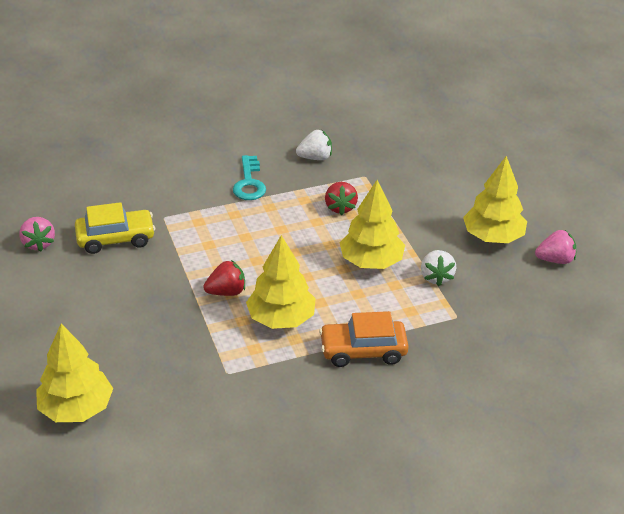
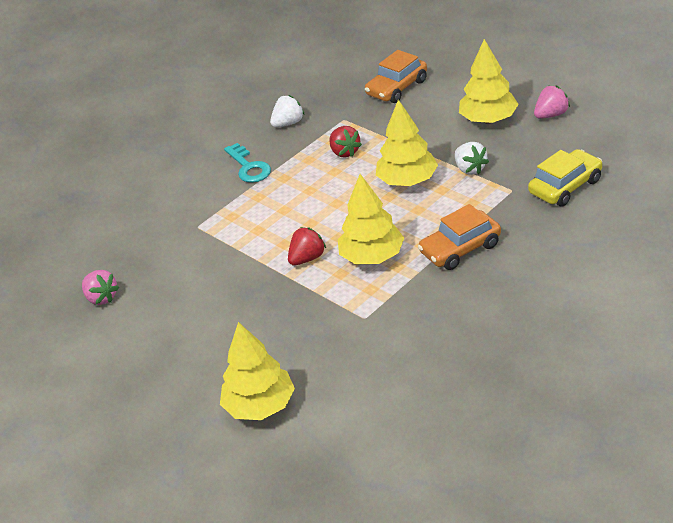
camera: 20 degrees left, 0 degrees up
(116, 238) = (170, 262): yellow car -> yellow car (565, 186)
(436, 167) = (397, 88): none -> orange car

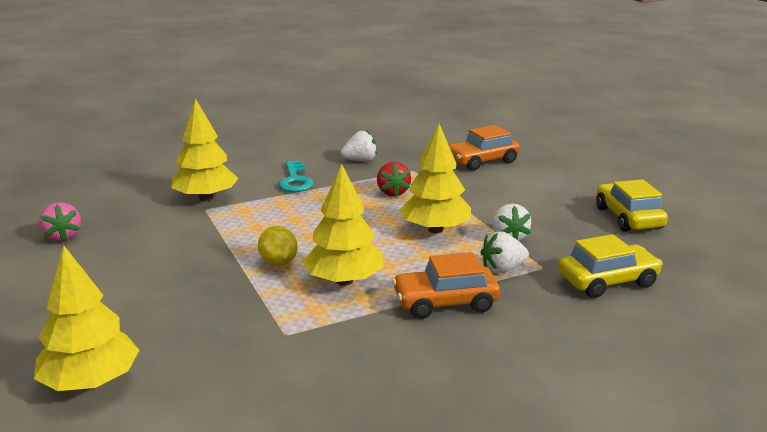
camera: 15 degrees right, 15 degrees down
(307, 258) = (278, 263): red strawberry -> yellow lemon
(483, 202) = (502, 269): none -> white strawberry
(488, 119) = (557, 205): yellow tree -> yellow tree (206, 198)
(551, 115) = (628, 217): pink strawberry -> yellow car

